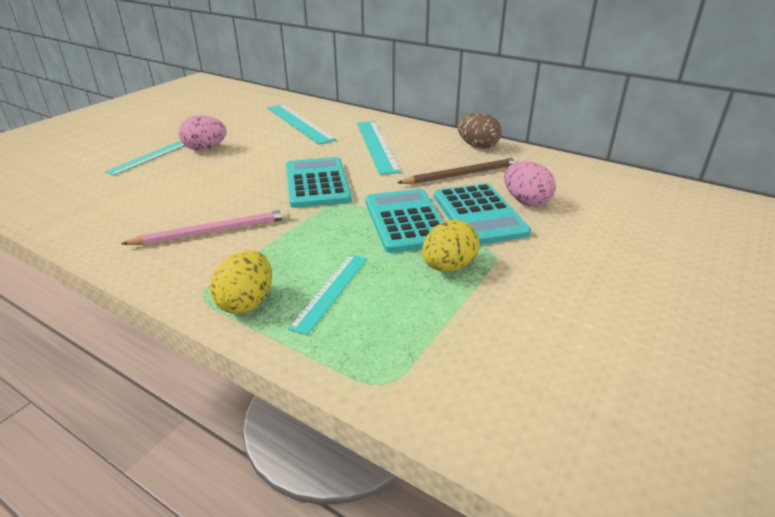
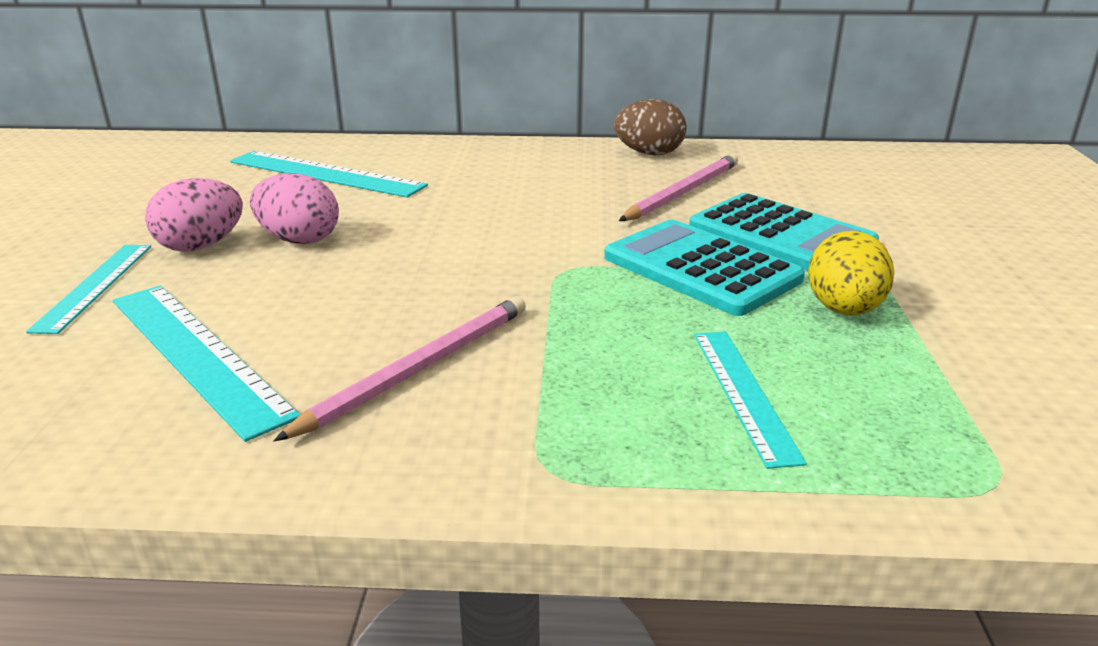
camera: 30 degrees left, 5 degrees down
(246, 302) = (644, 454): yellow egg -> none
(317, 183) = (489, 252): turquoise calculator -> none
(377, 146) = (505, 181): turquoise ruler -> turquoise ruler (197, 354)
(462, 174) = (683, 192): brown pencil -> pink pencil
(526, 201) = (810, 206): pink egg -> pink egg (299, 240)

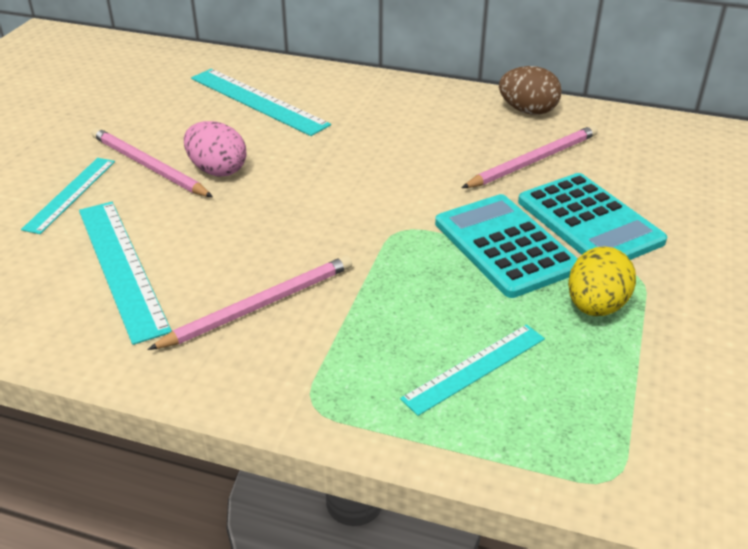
camera: 15 degrees right, 10 degrees up
(201, 246) = (148, 166): pink egg -> pink pencil
(743, 393) = (475, 368): turquoise ruler -> turquoise ruler turned 45 degrees clockwise

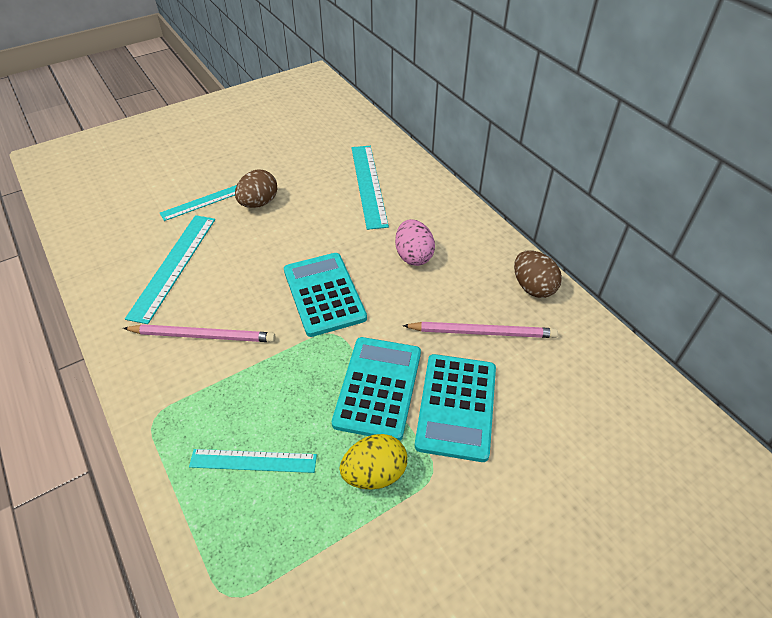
camera: 40 degrees right, 10 degrees up
(148, 166) = (259, 203): pink pencil -> brown egg
(217, 170) = (288, 226): pink egg -> pink egg (413, 256)
(344, 205) = (324, 294): none -> turquoise calculator

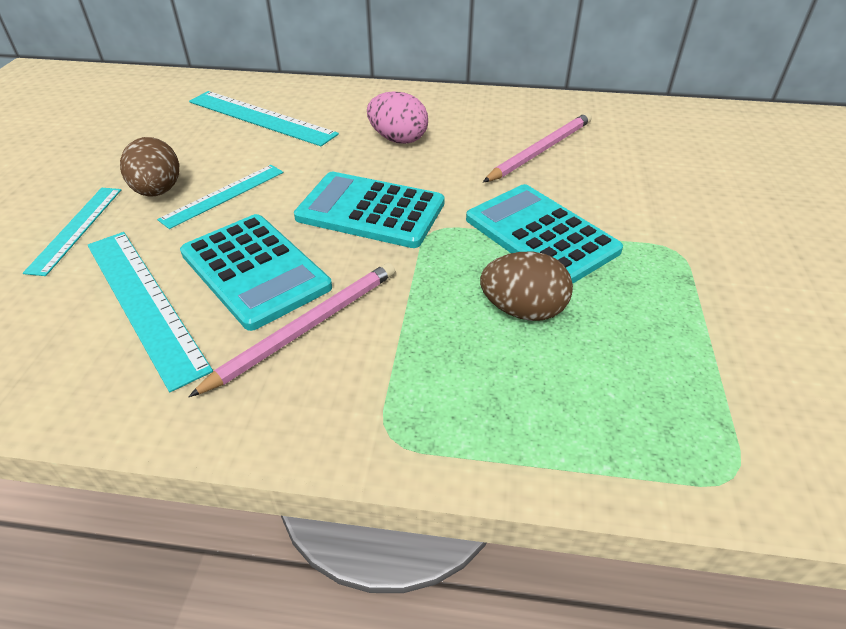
camera: 50 degrees left, 5 degrees down
(253, 461) = (551, 369): turquoise ruler -> turquoise ruler (223, 195)
(374, 473) = (648, 286): yellow egg -> none
(456, 406) = (612, 202): turquoise calculator -> turquoise calculator (255, 270)
(533, 287) = (520, 106): brown egg -> brown egg (523, 310)

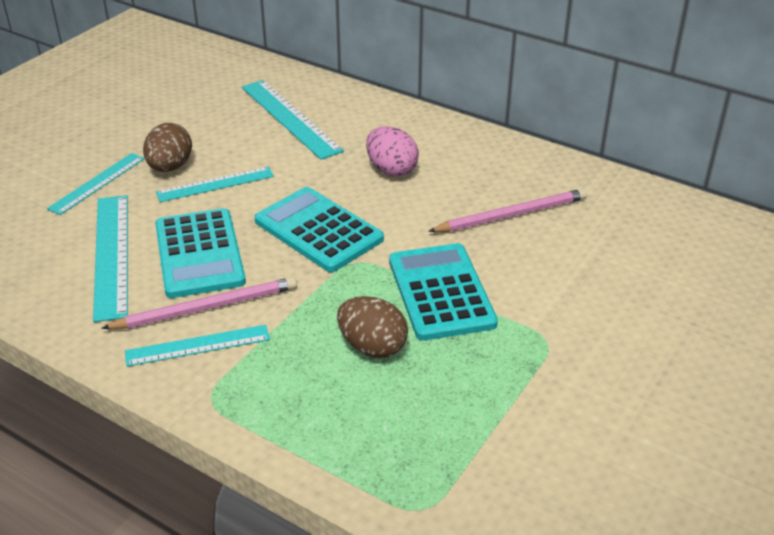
camera: 25 degrees right, 5 degrees down
(327, 375) = (198, 345): none -> turquoise ruler

